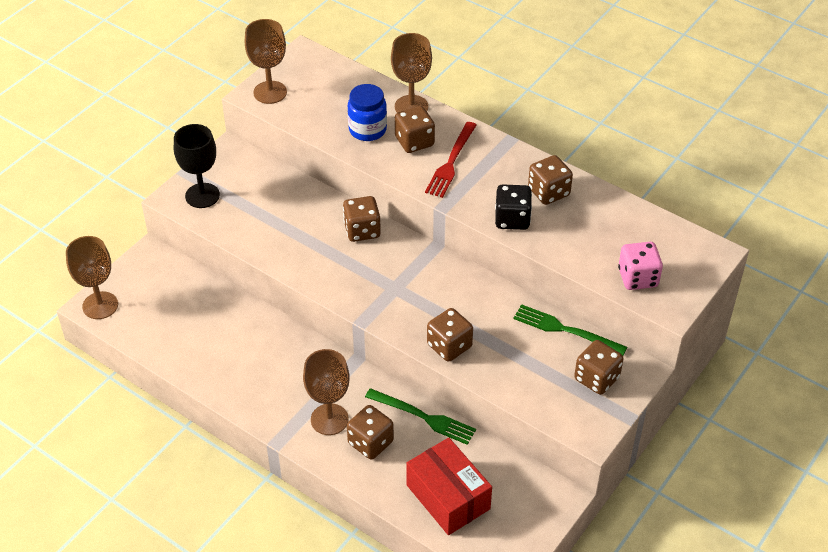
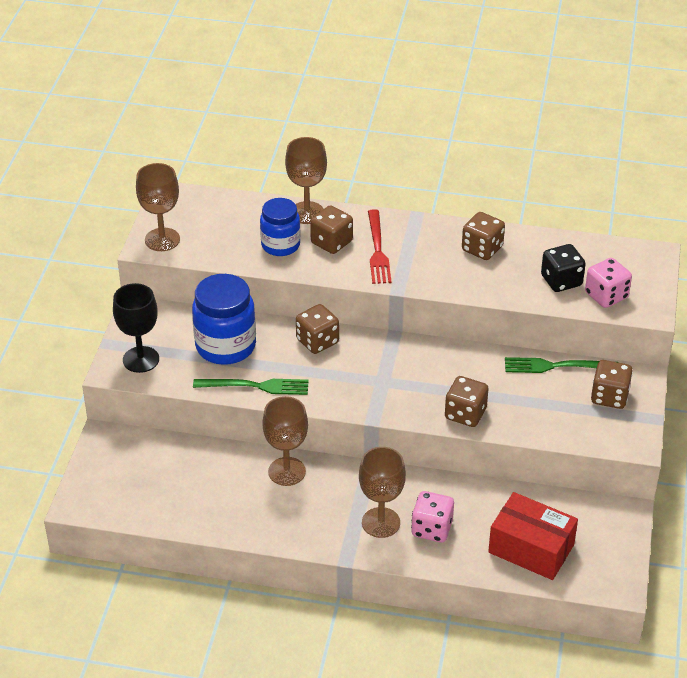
camera: 25 degrees left, 5 degrees down
(100, 305) = (87, 500): brown goblet -> brown goblet (287, 471)
(280, 208) = (225, 346): none -> blue jar
(370, 442) = (432, 529): brown dice -> pink dice
(423, 417) = (464, 490): green fork -> green fork (256, 386)
(512, 219) = (466, 282): black dice -> black dice (561, 281)

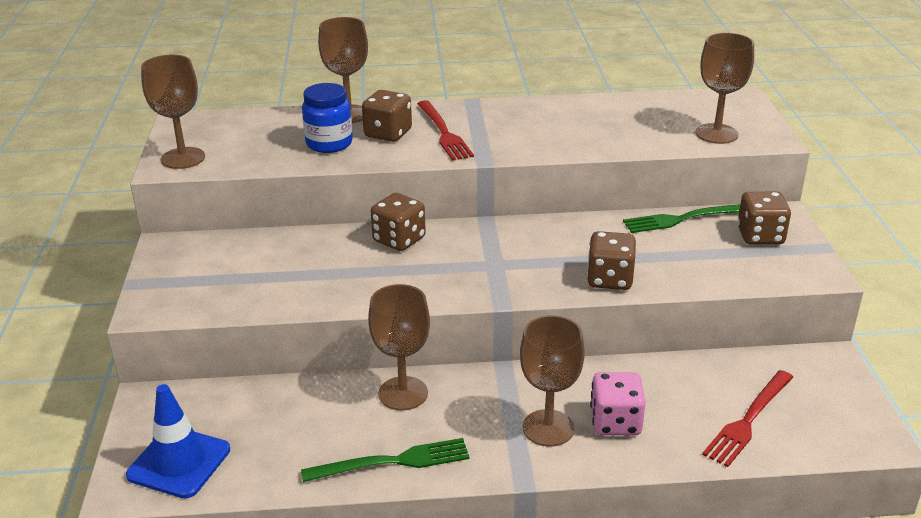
camera: 15 degrees left, 10 degrees down
(117, 492) = (179, 462): none -> blue traffic cone
(141, 359) = (181, 292): black goblet -> none
(225, 346) = (288, 262): blue jar -> none
(256, 386) = (340, 295): green fork -> green fork (393, 462)
(482, 249) = (558, 116): brown dice -> none
(531, 549) = (748, 420): red box -> red fork
(561, 281) = (660, 129): black dice -> none
(606, 296) = (716, 134): pink dice -> brown goblet

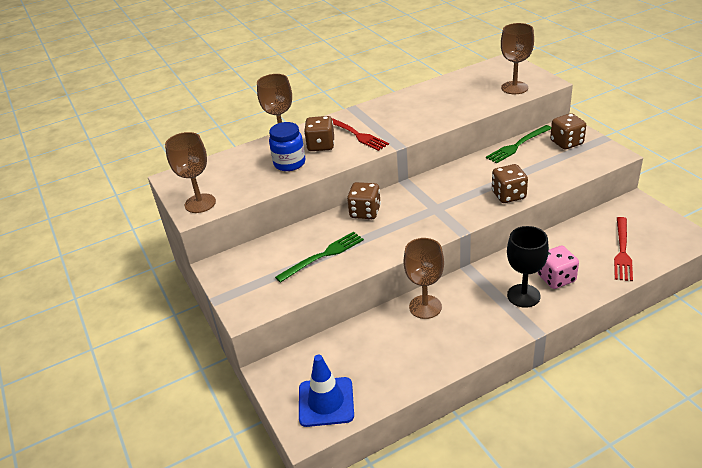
camera: 20 degrees left, 5 degrees up
(393, 462) = (454, 349): green fork -> green fork (323, 256)
(548, 428) = (523, 296): brown goblet -> black goblet

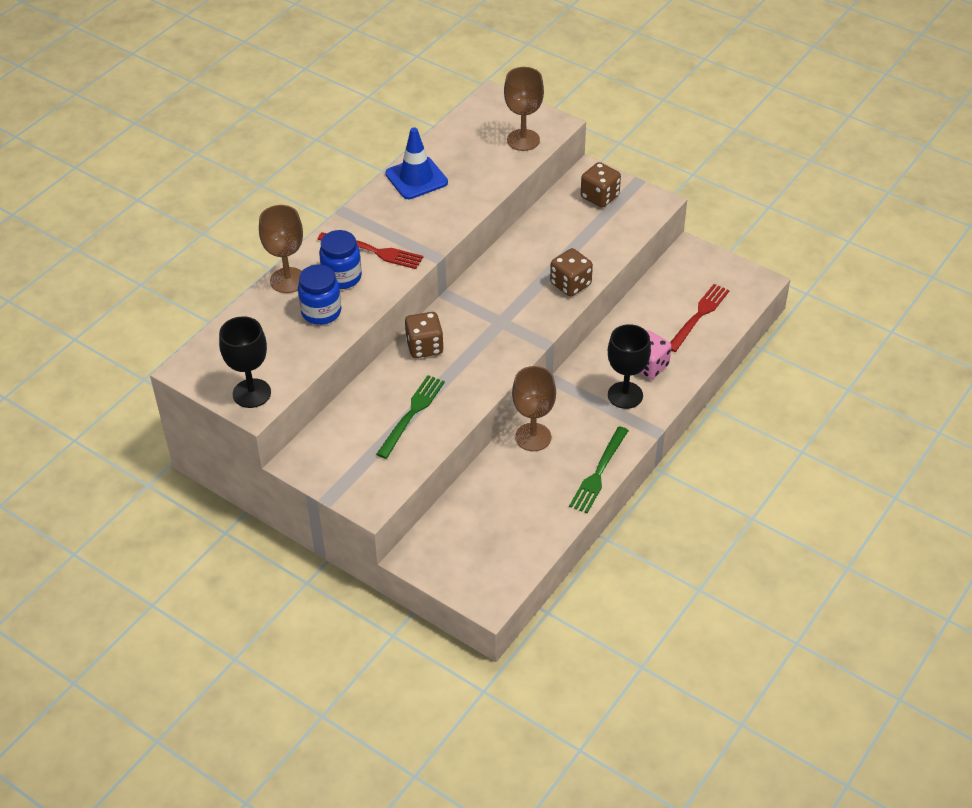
camera: 30 degrees left, 10 degrees up
(200, 203) = (251, 393): brown goblet -> black goblet
(321, 145) = (342, 277): brown dice -> blue jar
(326, 402) = (491, 567): blue traffic cone -> blue traffic cone (416, 178)
(517, 145) = (547, 213): green fork -> green fork (598, 472)
(622, 251) = (699, 316): red fork -> red fork turned 135 degrees counterclockwise

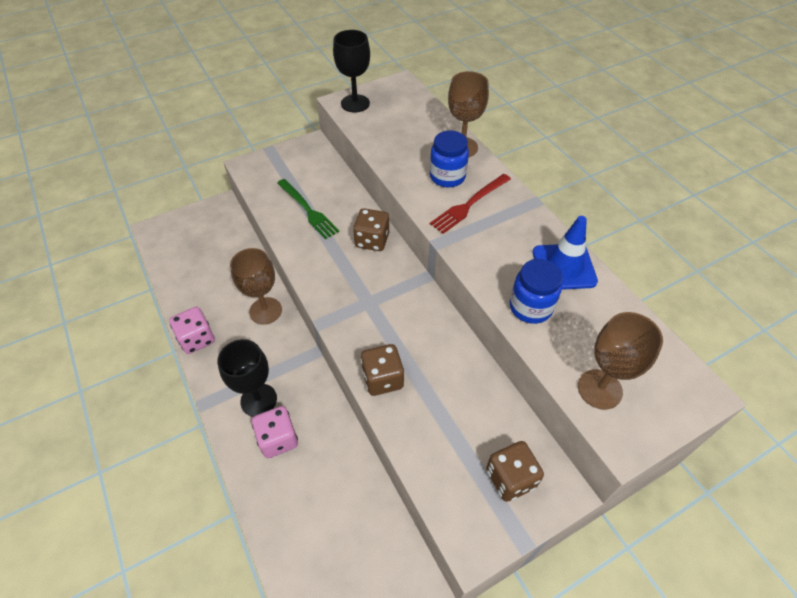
camera: 115 degrees right, 5 degrees up
(321, 312) = (413, 155): blue jar -> blue jar (530, 307)
(598, 472) = (197, 339): green fork -> pink dice
(699, 316) = (311, 532): red fork -> none

